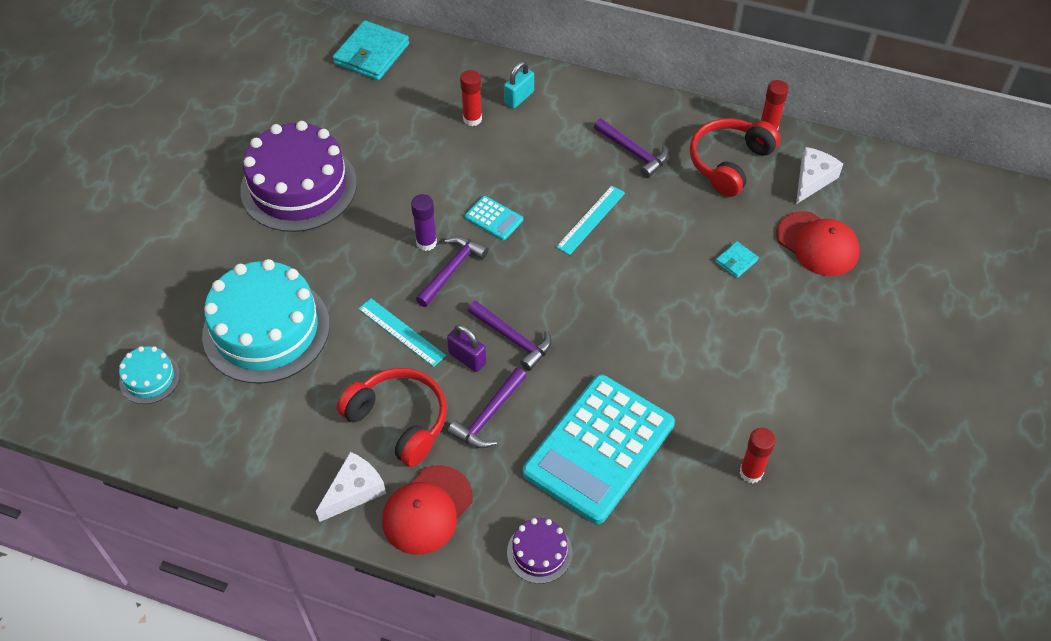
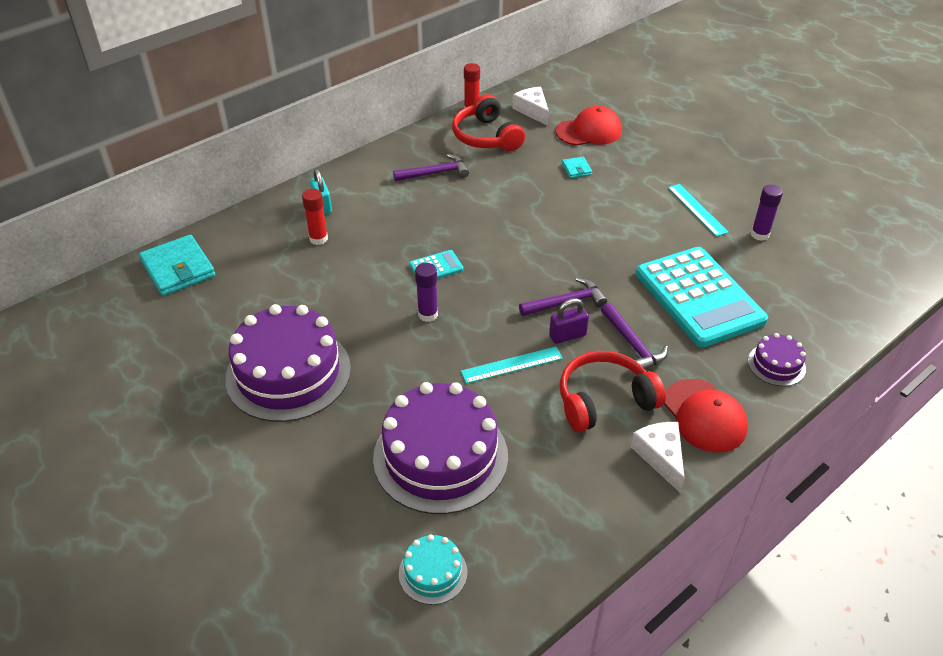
camera: 60 degrees left, 10 degrees down
(266, 329) = (440, 456): turquoise cake -> purple cake
(451, 270) = (470, 311): purple hammer -> none
(591, 220) = (482, 218): turquoise ruler -> turquoise ruler (697, 209)
(751, 472) = (759, 235): red glue stick -> purple glue stick

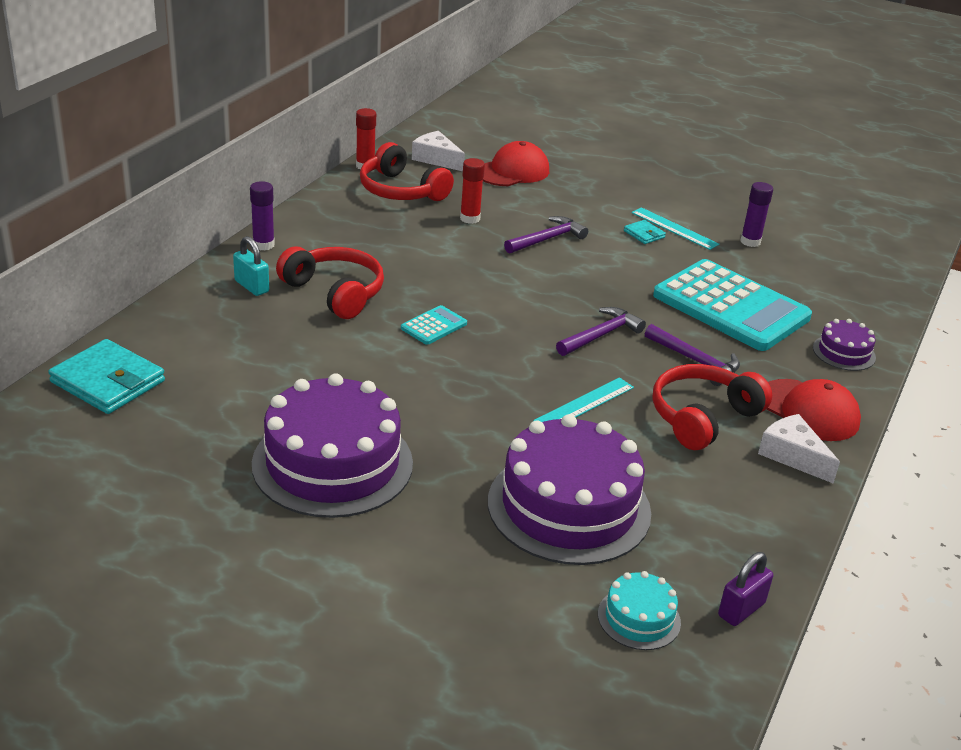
camera: 25 degrees left, 10 degrees down
(318, 239) = (271, 321): red glue stick -> red glue stick (470, 218)
(379, 222) = (335, 292): none -> red headphones
(428, 314) = (457, 374): purple glue stick -> purple glue stick (263, 245)
(435, 173) = (367, 234): purple hammer -> purple hammer (547, 239)
(567, 335) = (624, 365): purple padlock -> purple padlock (741, 610)
(576, 169) = (524, 208): turquoise wallet -> turquoise wallet (644, 234)

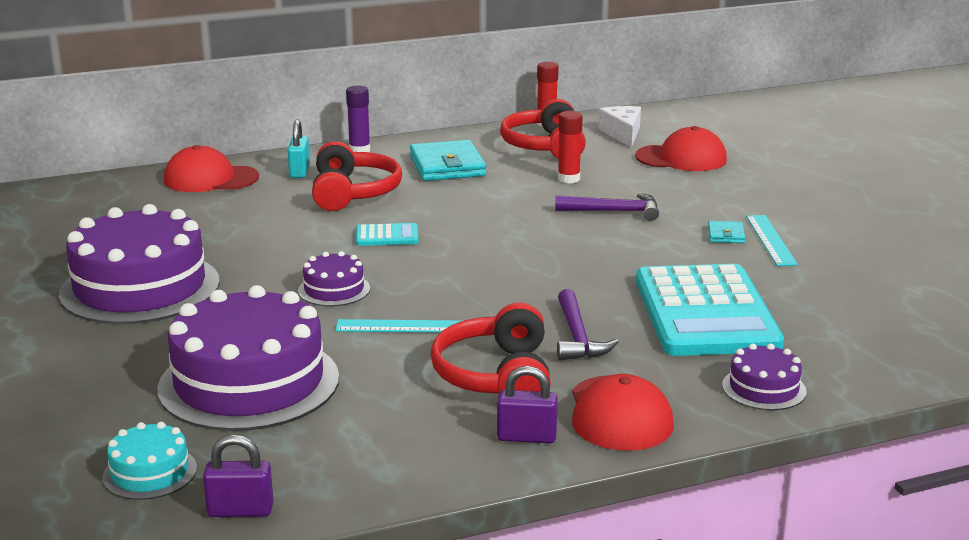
camera: 45 degrees right, 10 degrees down
(108, 382) = (99, 194): turquoise wallet -> turquoise wallet (447, 166)
(185, 324) = (210, 179): none -> red cap
(482, 394) = (334, 289): none -> purple cake
(600, 335) = (522, 289): purple hammer -> none
(703, 417) = (496, 376): red headphones -> red headphones turned 90 degrees counterclockwise
(750, 242) = (841, 273): purple glue stick -> none
(792, 456) = (526, 437): white cheese -> purple padlock

